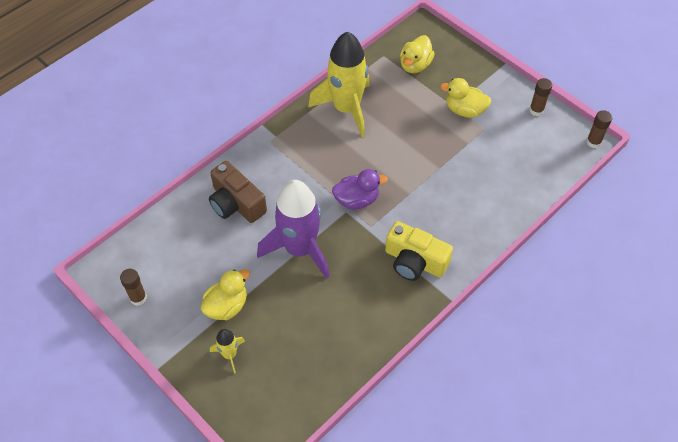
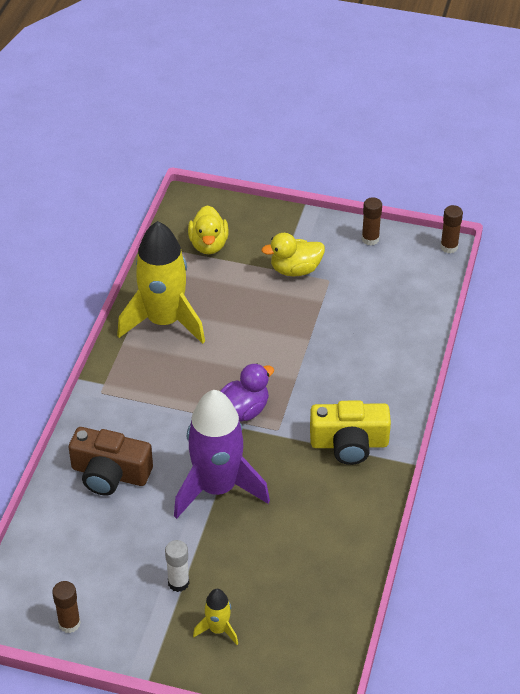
camera: 30 degrees left, 10 degrees down
(227, 306) = (178, 583): yellow duck -> white glue stick

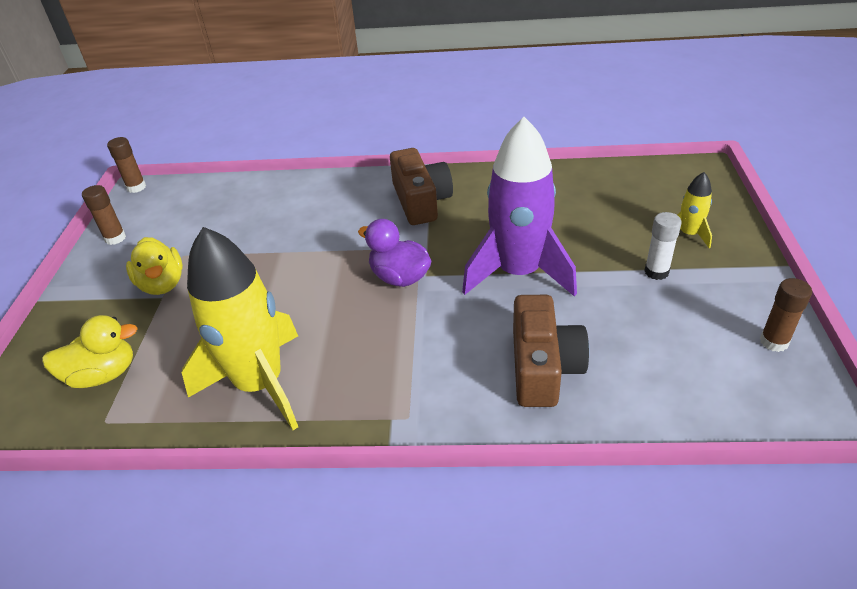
camera: 100 degrees left, 5 degrees down
(349, 443) = (421, 201): yellow camera -> brown camera

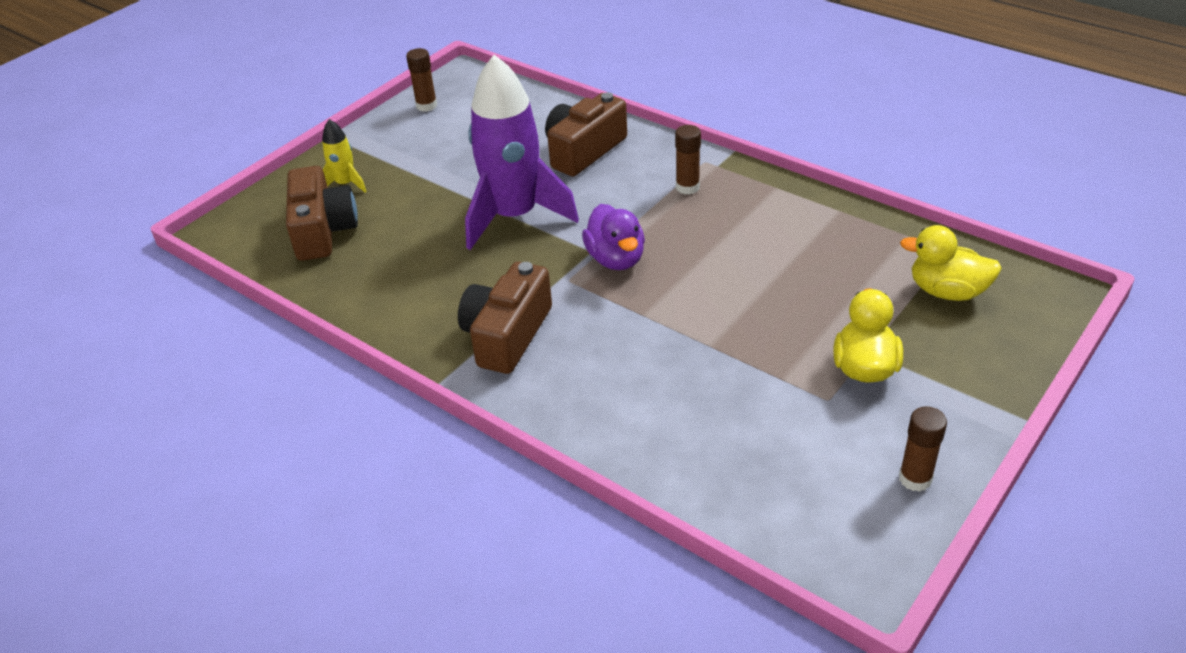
camera: 145 degrees left, 0 degrees up
(136, 187) = (864, 587): brown glue stick -> brown glue stick (687, 187)
(260, 384) = (802, 225): yellow rocket -> none
(638, 199) = (323, 230): none -> brown camera
(656, 272) = (417, 170): white glue stick -> none

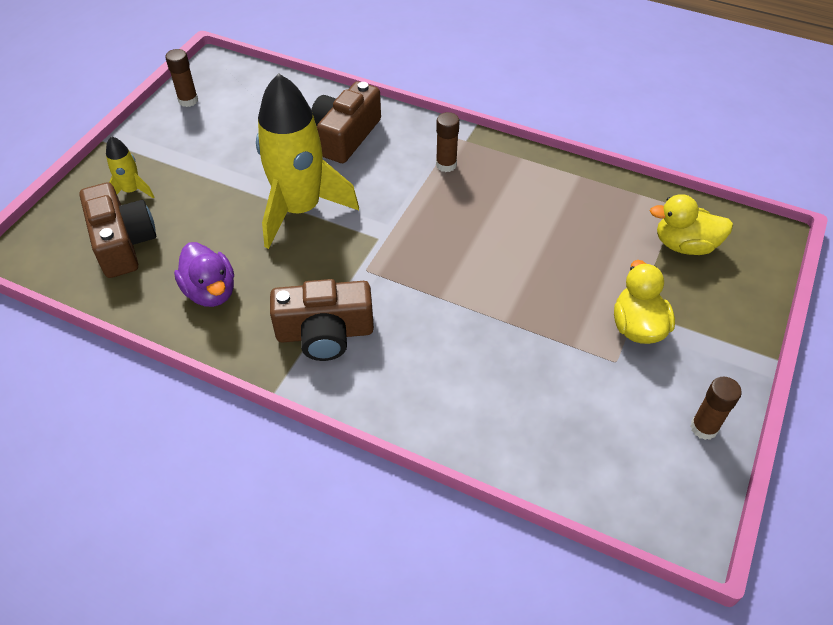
camera: 15 degrees left, 10 degrees up
(507, 335) = (325, 333): brown camera -> brown camera turned 105 degrees counterclockwise
(514, 216) = (300, 209): purple rocket -> yellow rocket
(616, 259) = (402, 244): purple duck -> purple duck (211, 291)

